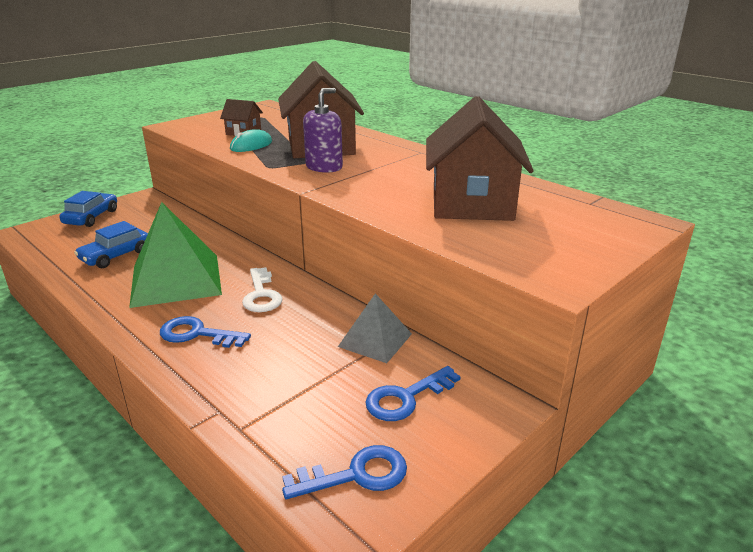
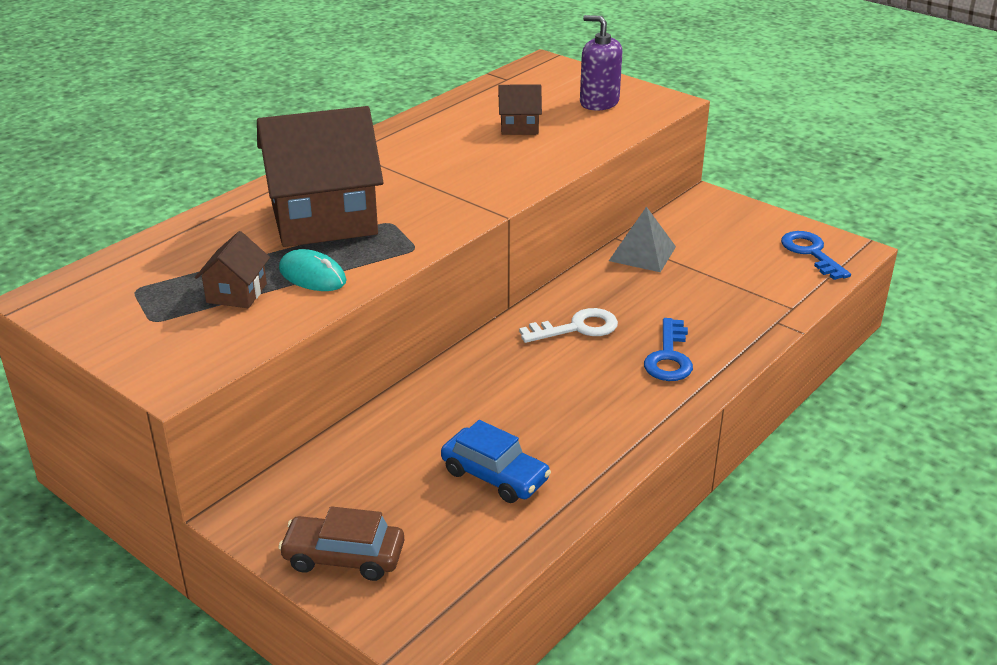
camera: 95 degrees left, 5 degrees up
(91, 217) = (344, 557): blue car -> brown car
(176, 279) = (555, 399): green pyramid -> none
(324, 167) = (413, 210): purple soap dispenser -> purple soap dispenser (599, 102)
(406, 398) = (718, 236): blue key -> none
(472, 203) = (519, 127): brown house -> brown house, size x0.45

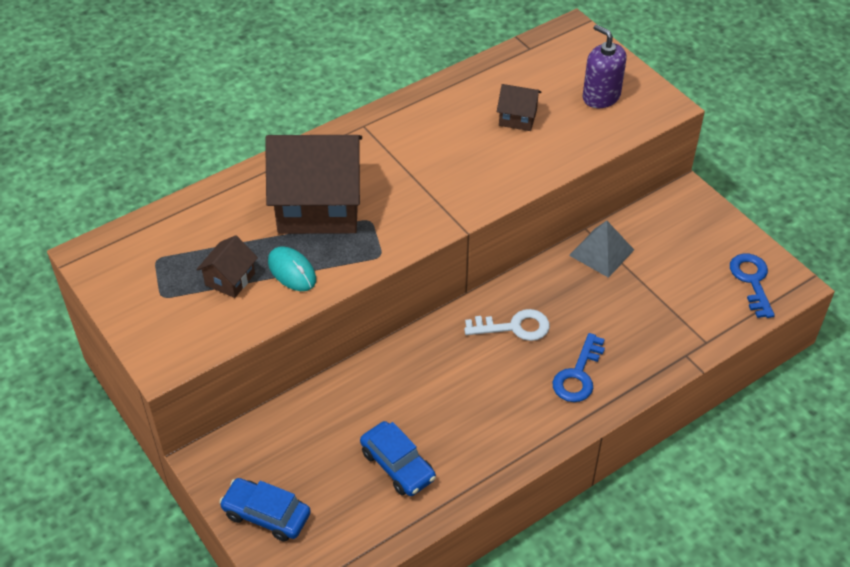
camera: 15 degrees right, 15 degrees up
(344, 557) = (266, 515): brown car -> blue car

